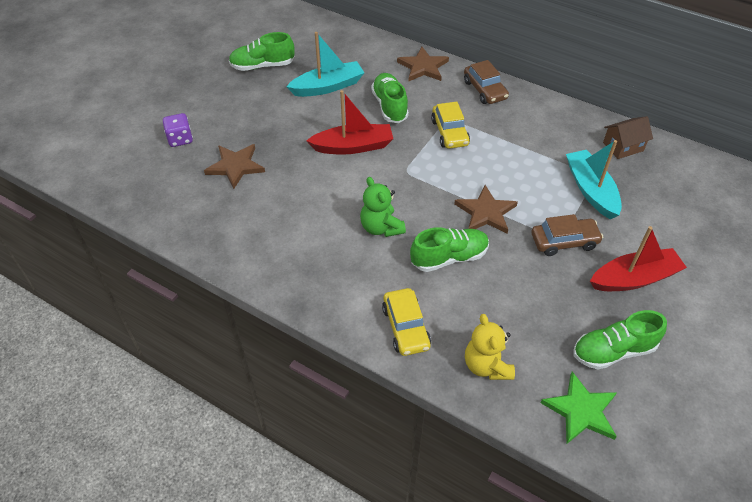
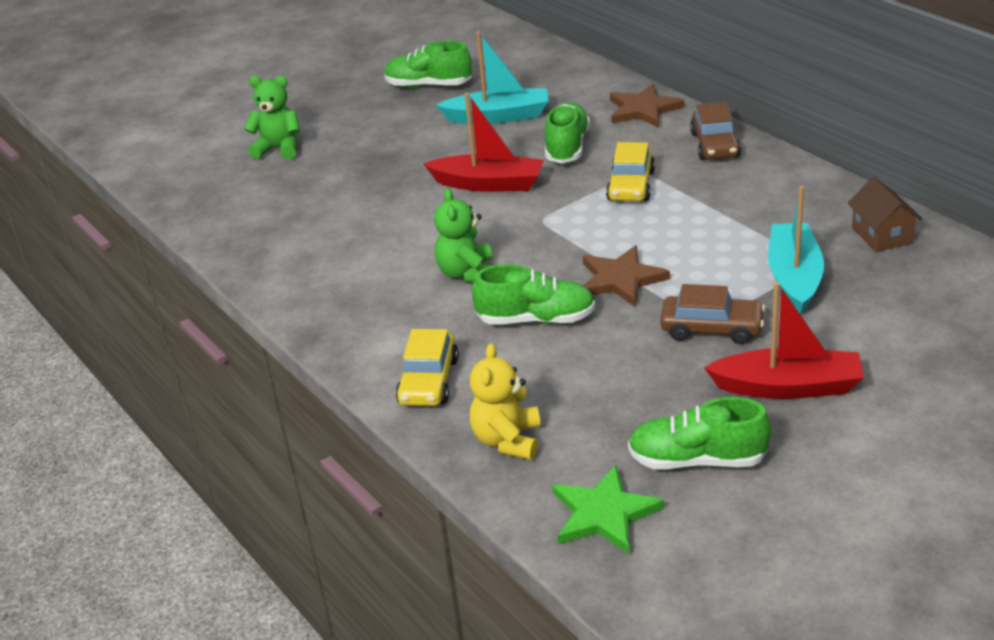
camera: 25 degrees right, 15 degrees down
(180, 139) = (279, 149): purple dice -> green teddy bear
(235, 166) = (326, 184): brown star -> none
(623, 146) = (881, 235): brown house -> brown house turned 75 degrees clockwise

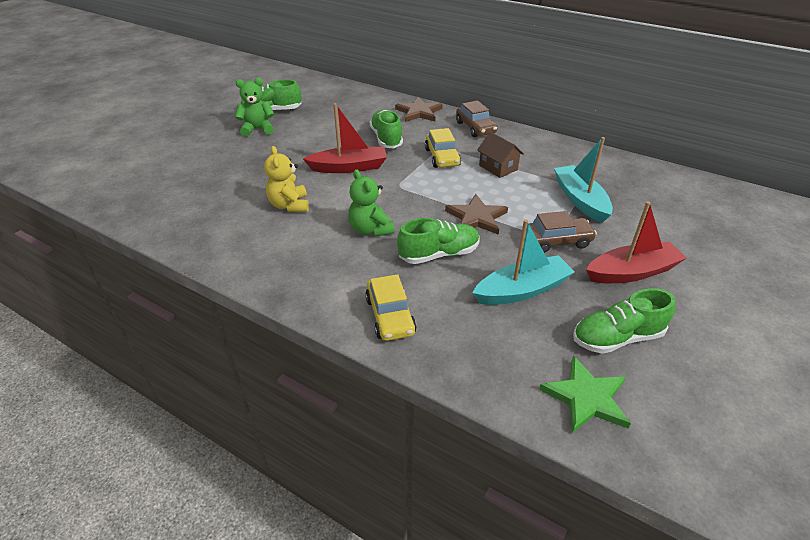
camera: 25 degrees left, 5 degrees up
(279, 149) = (184, 162): green teddy bear -> green teddy bear (257, 129)
(498, 117) = (330, 125): turquoise boat -> turquoise boat (522, 290)
(507, 440) = (478, 352): yellow teddy bear -> yellow teddy bear (289, 205)
(881, 235) = (608, 167): brown house -> brown house (498, 167)

